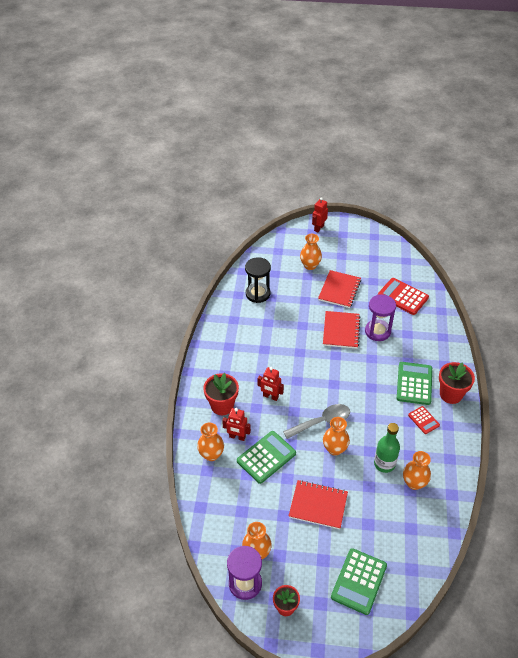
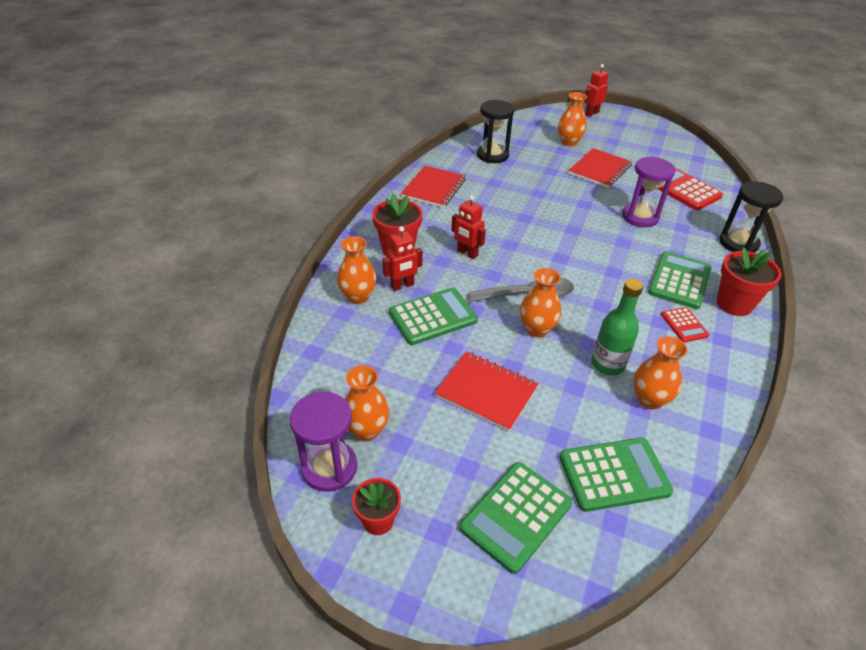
camera: 15 degrees right, 5 degrees down
(237, 437) = (402, 286): red robot -> red robot turned 60 degrees counterclockwise
(341, 330) = (589, 207): red notebook -> red notebook (433, 188)
(405, 539) = (614, 474): none -> green calculator
(446, 339) = (738, 243): none -> black hourglass

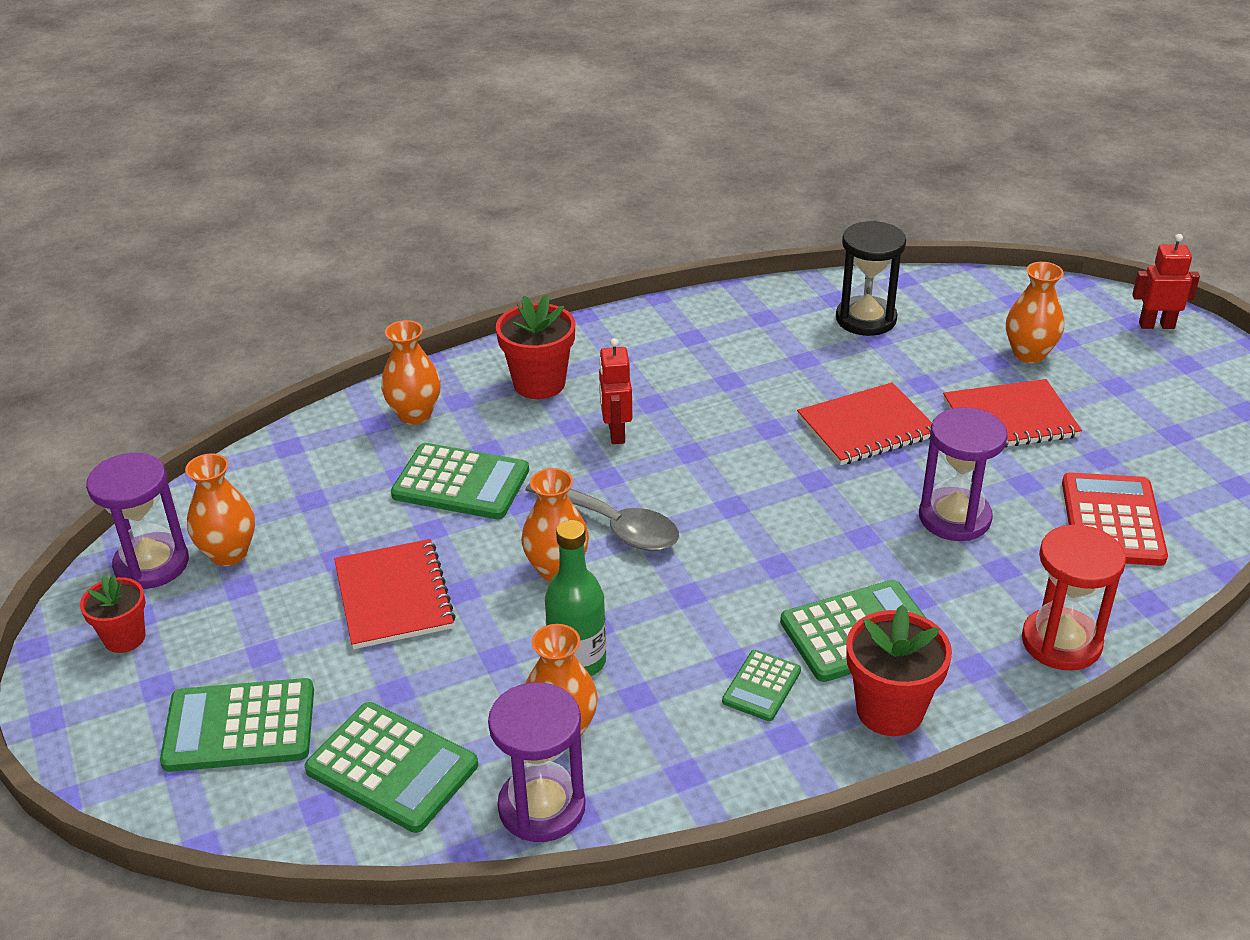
camera: 45 degrees right, 5 degrees down
(402, 286) = (480, 429): red robot -> none
(433, 188) = (704, 327): red notebook -> red notebook (866, 427)
(684, 325) = (761, 686): red calculator -> green calculator
(695, 439) = (542, 807): none -> purple hourglass
(738, 243) = (1061, 642): black hourglass -> red hourglass

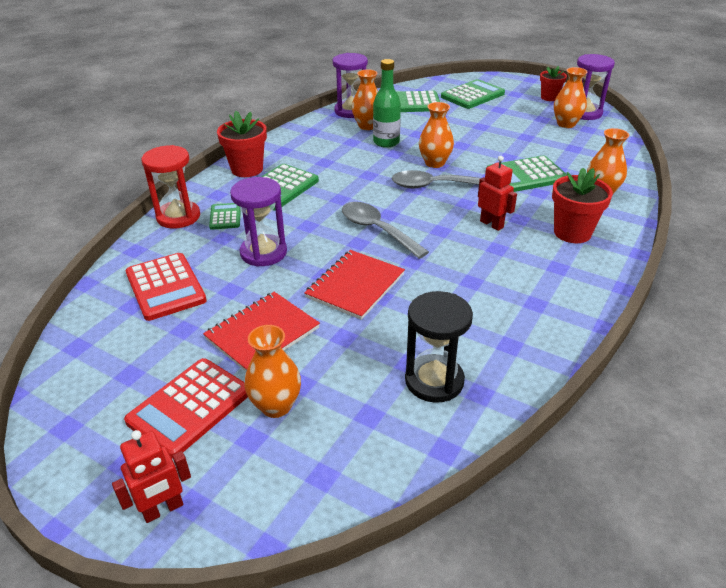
camera: 145 degrees right, 0 degrees up
(393, 597) = (483, 134): red notebook -> none
(761, 686) = (306, 159): green calculator -> green calculator (225, 217)
(772, 487) = (377, 230): none -> grey spoon
(1115, 382) = (189, 407): none -> red calculator

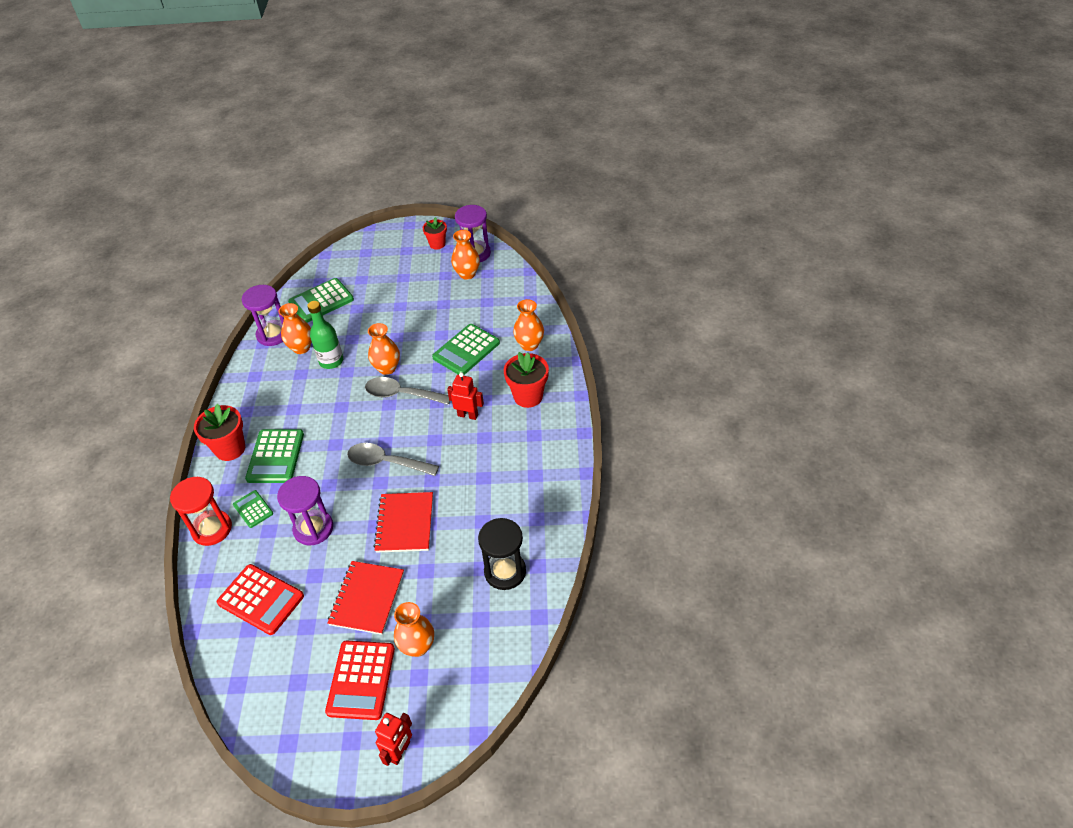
camera: 30 degrees left, 10 degrees up
(434, 186) = (401, 394): grey spoon -> grey spoon turned 45 degrees clockwise
(472, 95) = (370, 267): green calculator -> none

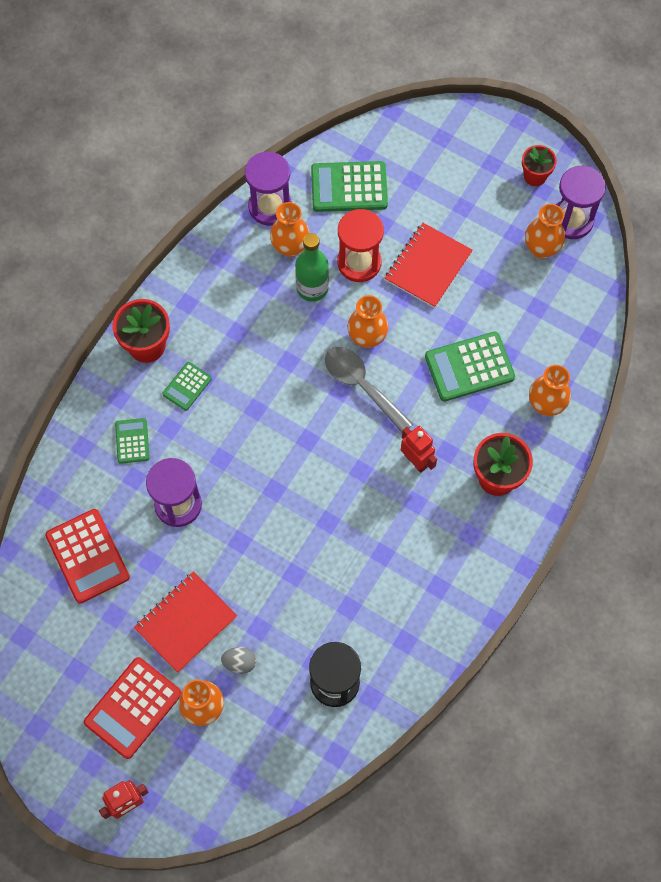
camera: 30 degrees right, 20 degrees up
(212, 529) = (81, 440): red hourglass -> red hourglass (359, 263)
(275, 456) = (187, 386): green calculator -> green calculator, size x0.56
(386, 462) = (294, 468): grey spoon -> none
(405, 523) = (270, 558): red notebook -> red notebook (428, 266)
(426, 600) = (239, 662): none -> grey egg

